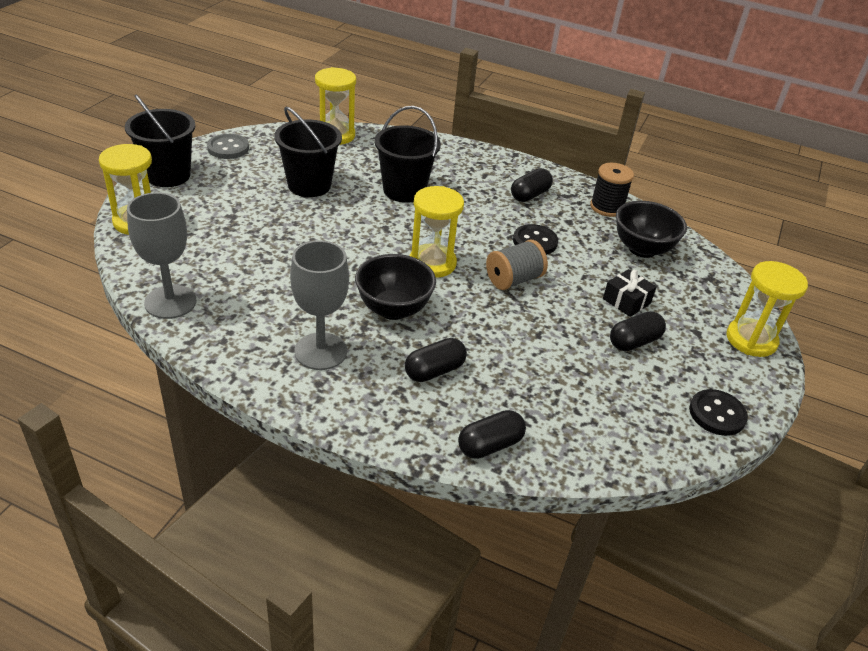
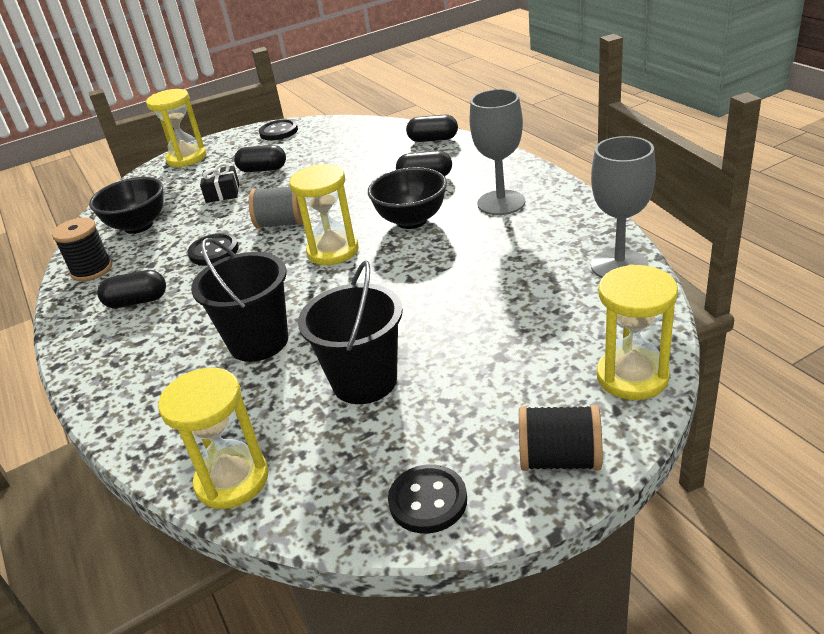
camera: 135 degrees left, 5 degrees down
(168, 175) = (559, 459): black bucket -> black spool
(228, 148) = (428, 501): grey button -> black button

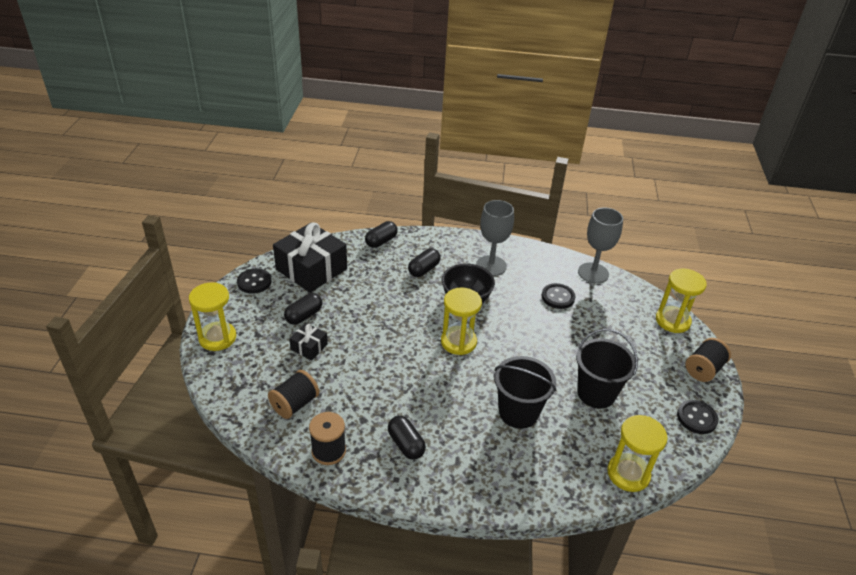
camera: 60 degrees left, 5 degrees up
(137, 301) = (406, 444): black capsule -> black capsule turned 60 degrees counterclockwise
(138, 226) = (295, 404): black bowl -> black spool
(214, 251) = (388, 385): black button -> black button (558, 297)
(282, 223) = (395, 343): grey spool -> none
(334, 139) = (311, 269): none -> black gift

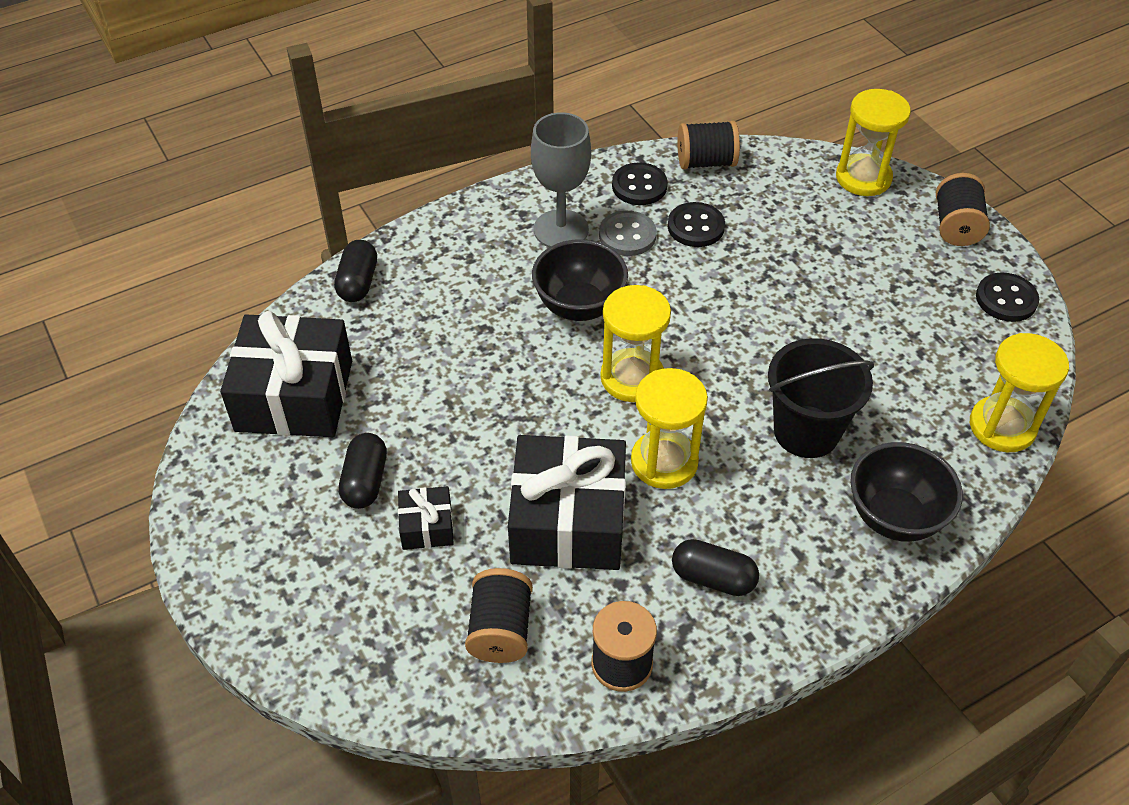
camera: 35 degrees left, 10 degrees up
(217, 338) = (262, 609): yellow hourglass -> yellow hourglass (664, 462)
(254, 282) = (221, 476): black button -> black button (639, 186)
(368, 381) = (568, 521): none -> black gift
(424, 269) = (471, 292): black capsule -> none
(520, 284) = (627, 235): none -> grey button
(523, 476) = (894, 517): none -> black bowl
(593, 273) = (706, 162): grey goblet -> black spool
(596, 393) = (870, 340): black bucket -> none

